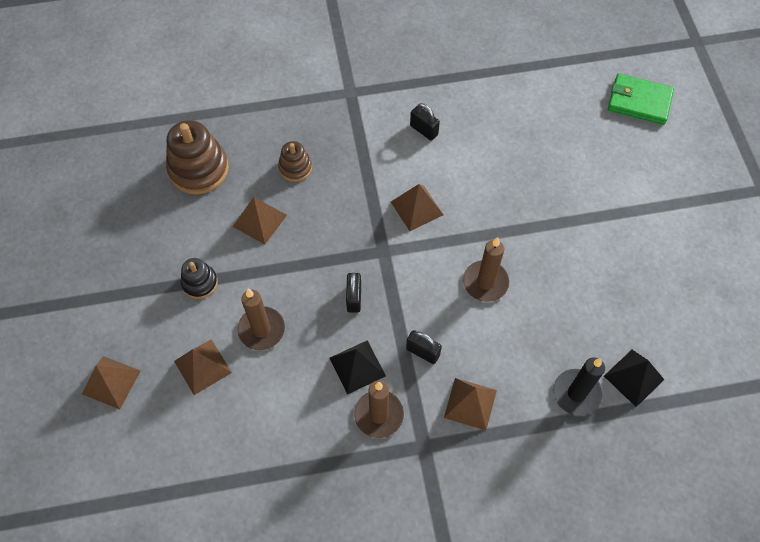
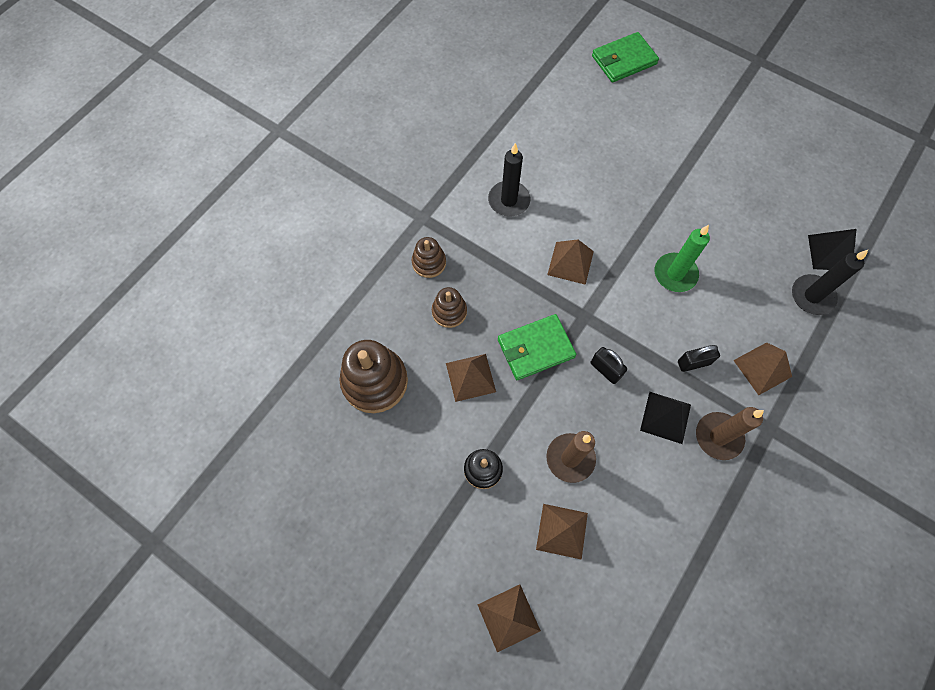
camera: 45 degrees left, 5 degrees up
(319, 125) = (429, 263): none -> brown stacking toy
(323, 241) = (535, 348): none -> green wallet
(424, 130) = (509, 200): black padlock -> black candle
(485, 282) = (675, 274): brown candle -> green candle

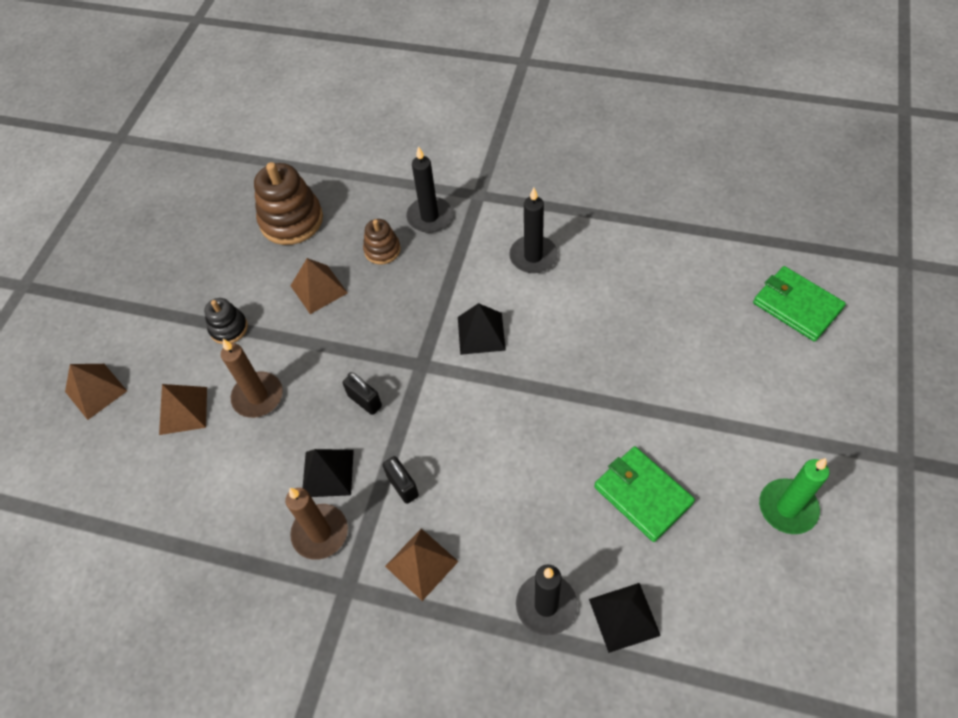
camera: 75 degrees right, 10 degrees down
(429, 263) = (429, 217): brown stacking toy -> black candle
(535, 348) = (368, 332): green wallet -> green wallet (642, 495)
(570, 263) = (481, 333): brown pyramid -> black pyramid
(605, 370) = (365, 401): black padlock -> black padlock turned 75 degrees counterclockwise
(675, 274) = (511, 439): green candle -> green candle (787, 508)

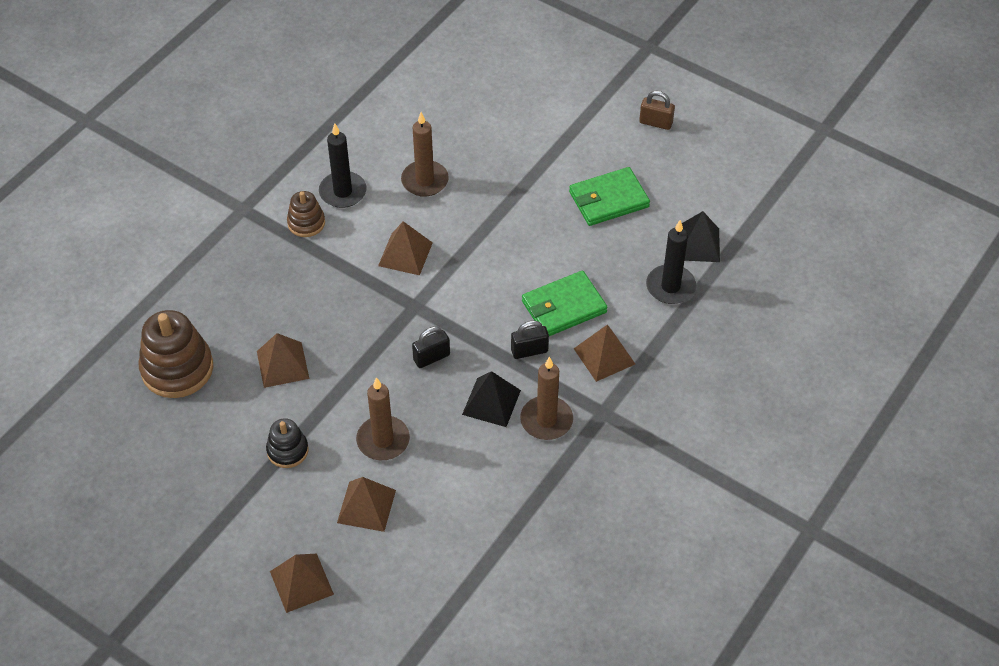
camera: 75 degrees left, 5 degrees down
(382, 250) = (265, 302): brown stacking toy -> brown stacking toy (306, 223)
(429, 217) = (247, 254): black candle -> none
(481, 333) = (405, 254): black pyramid -> brown pyramid
(580, 315) = (425, 181): none -> brown candle
(787, 508) = (655, 123): green candle -> brown padlock
(796, 306) = (492, 46): green wallet -> green wallet (563, 307)

